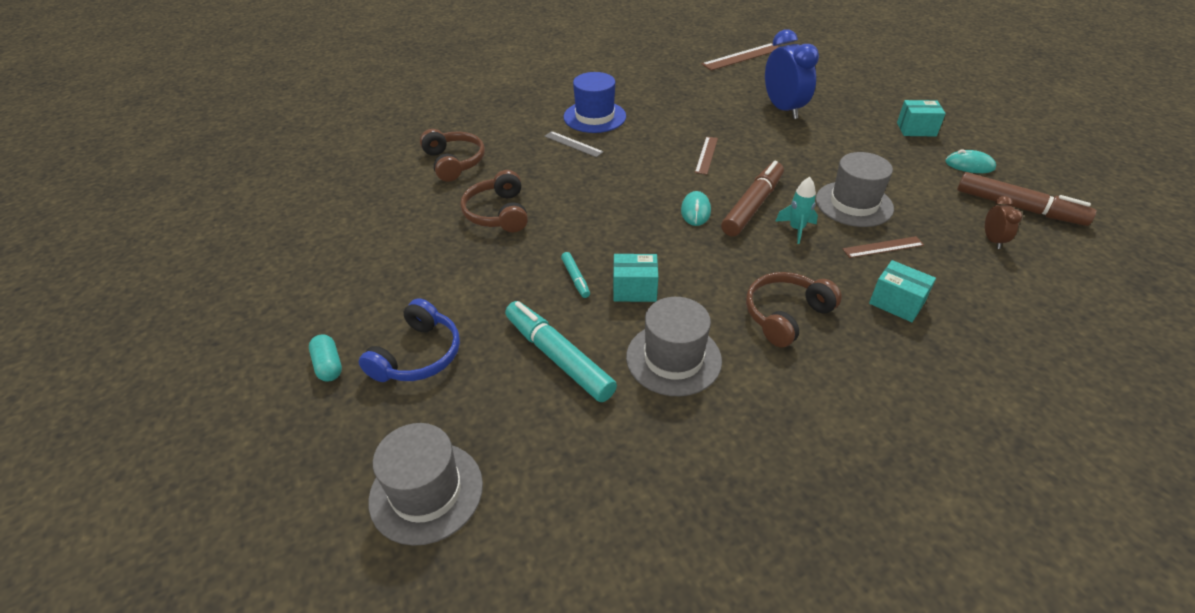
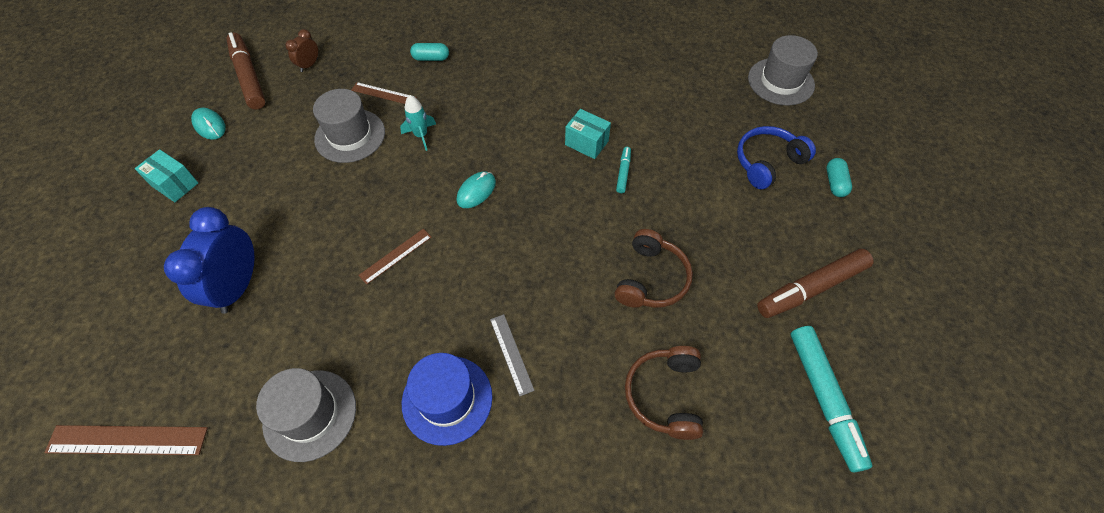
camera: 150 degrees left, 15 degrees up
(558, 357) = (671, 119): turquoise marker -> turquoise marker (824, 399)
(673, 358) = (599, 87): grey hat -> grey hat (310, 414)
(752, 206) = (426, 173): brown marker -> brown marker (811, 288)
(786, 315) = (505, 81): brown headphones -> none
(896, 303) = (431, 58): turquoise box -> turquoise capsule

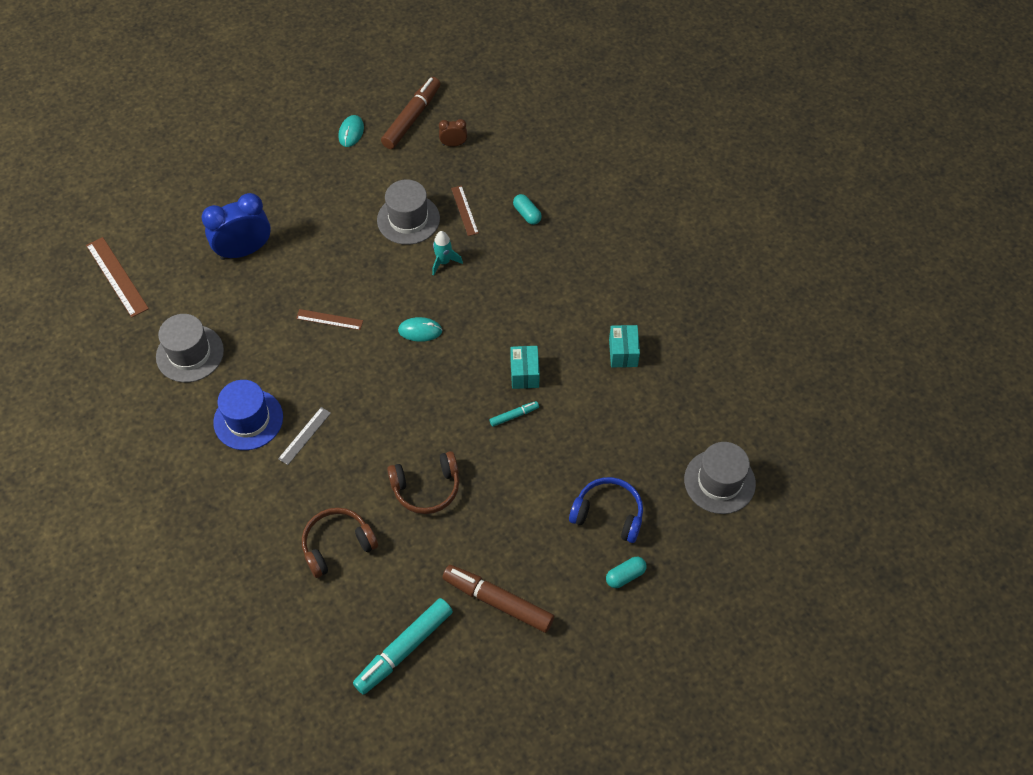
camera: 55 degrees right, 0 degrees up
(175, 184) = (290, 155): turquoise box -> turquoise box (623, 353)

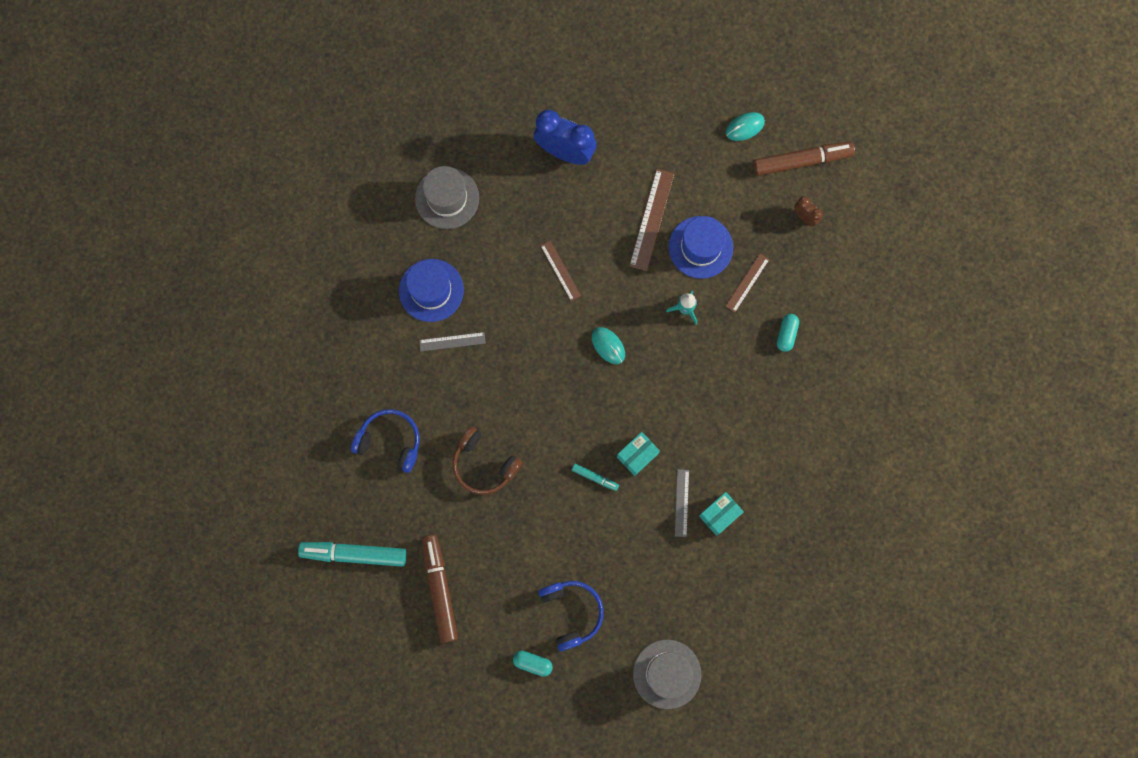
camera: 50 degrees right, 20 degrees up
(117, 277) = (463, 83): brown ruler -> brown ruler (651, 219)
(337, 545) = (390, 441): brown headphones -> blue headphones
(408, 219) = (700, 247): grey hat -> blue hat
(590, 371) = (681, 503): none -> grey ruler

